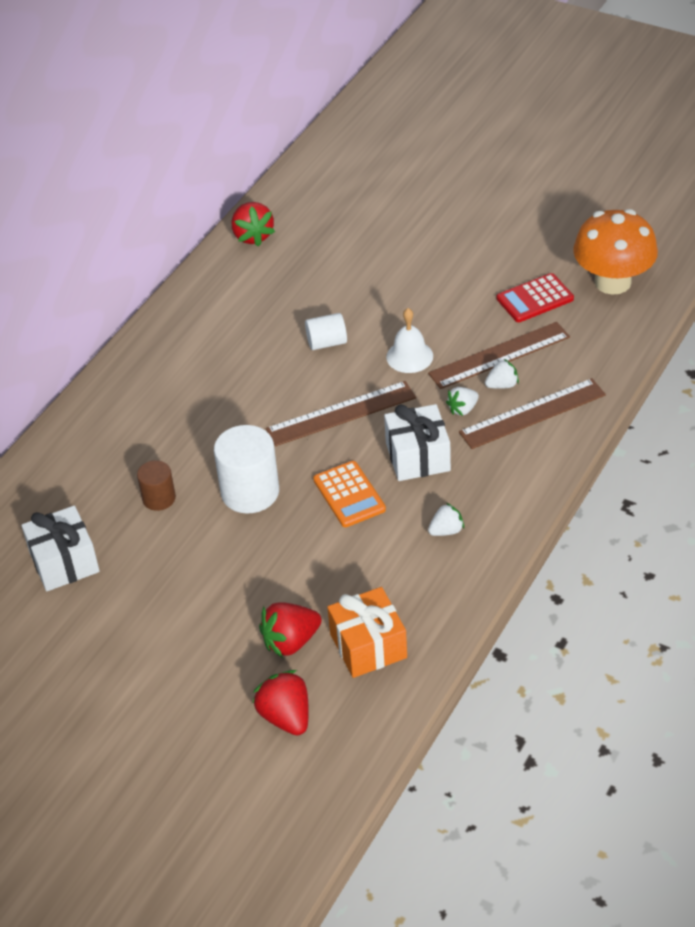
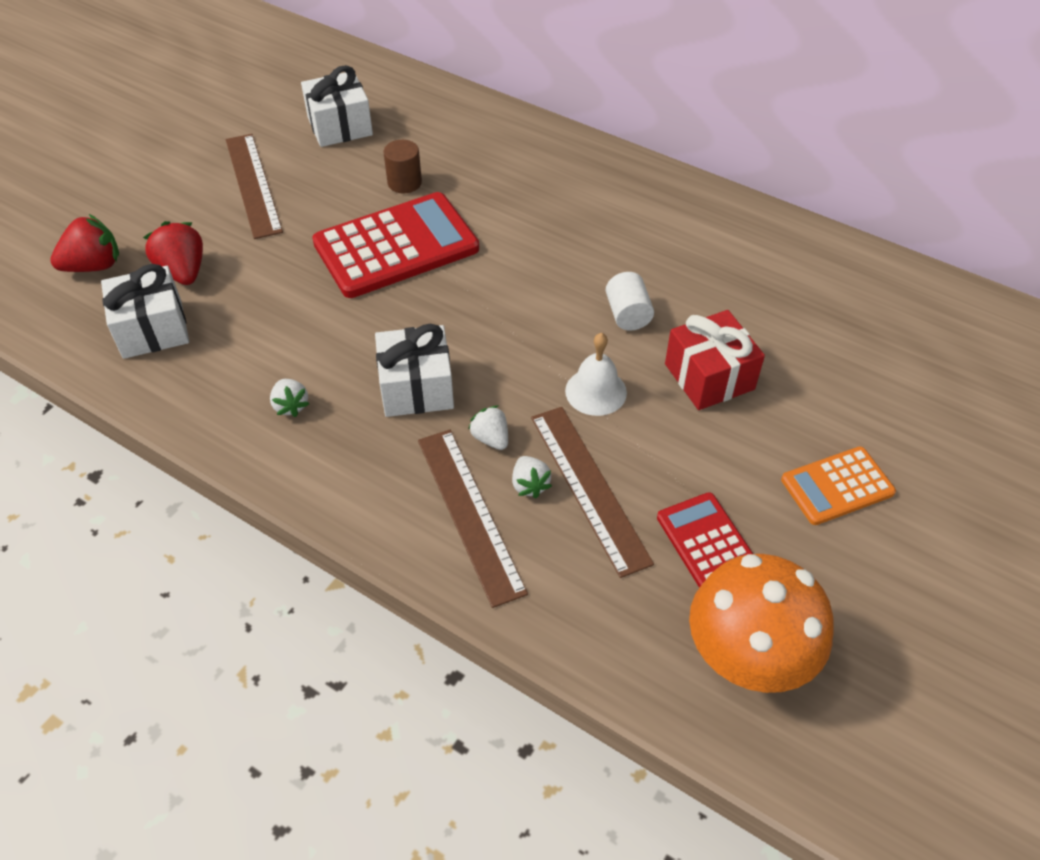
camera: 90 degrees right, 5 degrees up
(250, 492) = (396, 246): white cylinder -> red calculator
(253, 236) = (828, 254): red strawberry -> none
(341, 414) = (502, 322): brown ruler -> brown ruler (252, 184)
(349, 495) = (371, 324): orange calculator -> orange calculator (837, 486)
(368, 646) = (152, 329): orange gift -> white gift
(388, 298) = (709, 376): none -> red gift

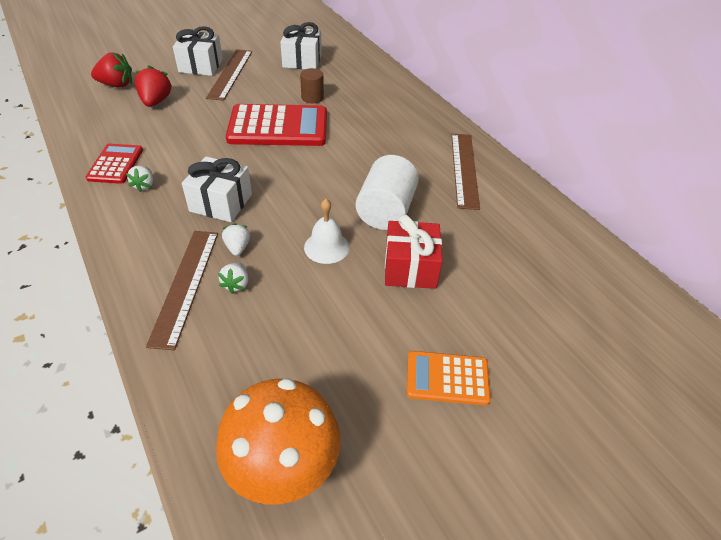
camera: 25 degrees right, 5 degrees down
(152, 329) = (114, 123): white gift -> white gift (201, 66)
(589, 487) = (272, 302): brown ruler -> brown ruler (464, 169)
(627, 314) = (386, 211): white cylinder -> white cylinder, size x1.75
(707, 543) = (320, 373): red calculator -> red calculator (115, 164)

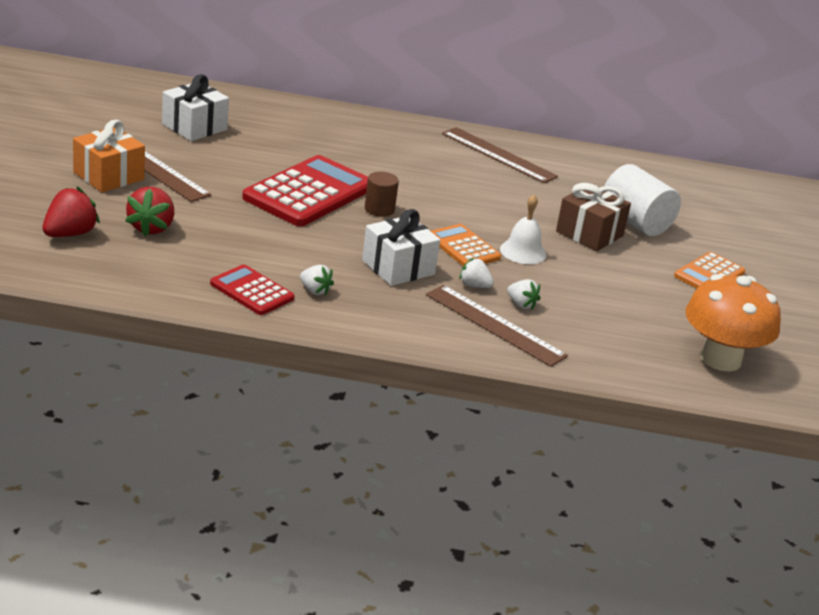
camera: 55 degrees left, 15 degrees down
(156, 102) = (151, 228): red strawberry -> red strawberry turned 120 degrees counterclockwise
(201, 66) = (108, 176): white gift -> orange gift
(292, 217) = (463, 247): none -> orange calculator
(312, 98) = (280, 155): brown cylinder -> brown cylinder (379, 209)
(386, 211) = (509, 209): white cylinder -> white cylinder (635, 222)
(410, 268) = (589, 234): red gift -> brown gift

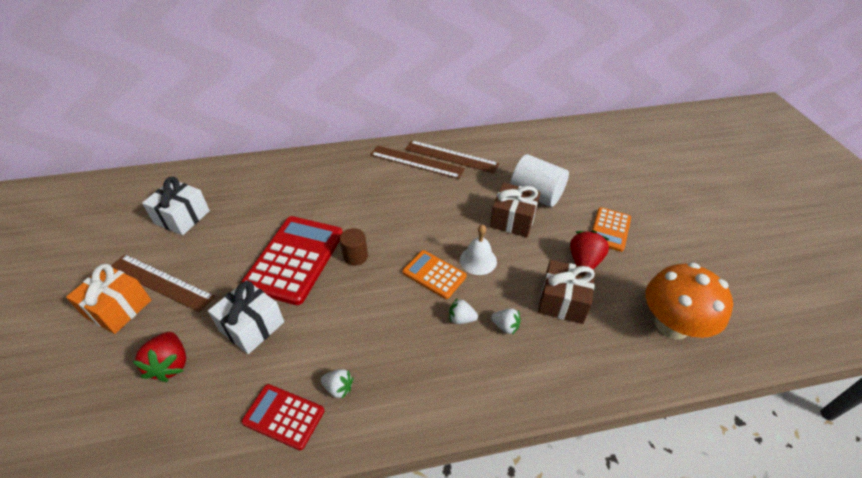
camera: 15 degrees left, 15 degrees up
(70, 234) = (92, 409): red strawberry -> red strawberry (584, 261)
(398, 267) = (395, 323): white gift -> white gift (252, 326)
(494, 325) = (498, 364): brown ruler -> brown ruler (451, 157)
(602, 307) = (562, 301): none -> brown gift

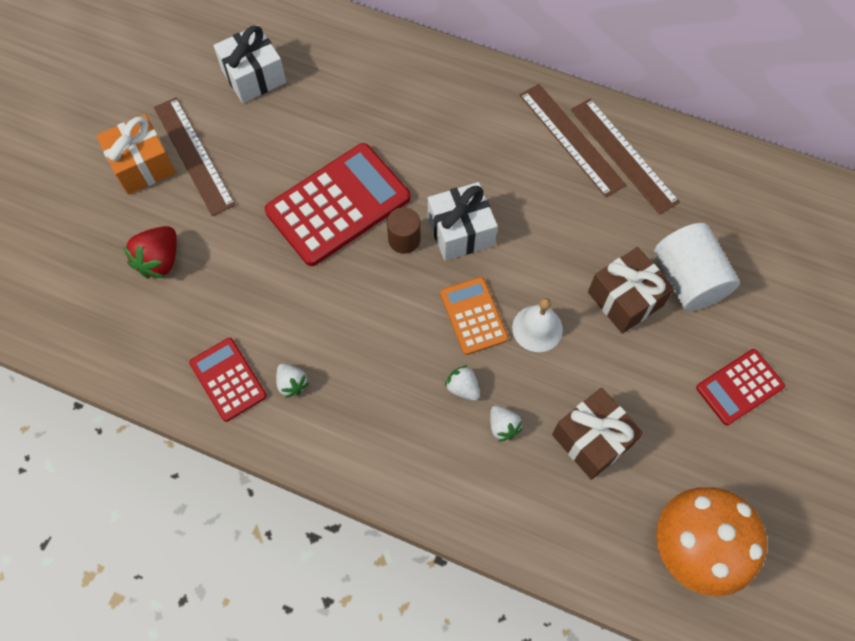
camera: 35 degrees right, 20 degrees up
(252, 326) = (251, 263): white gift -> white gift (460, 231)
(584, 261) = (664, 408): red strawberry -> none
(610, 229) = (739, 387): orange calculator -> red calculator

